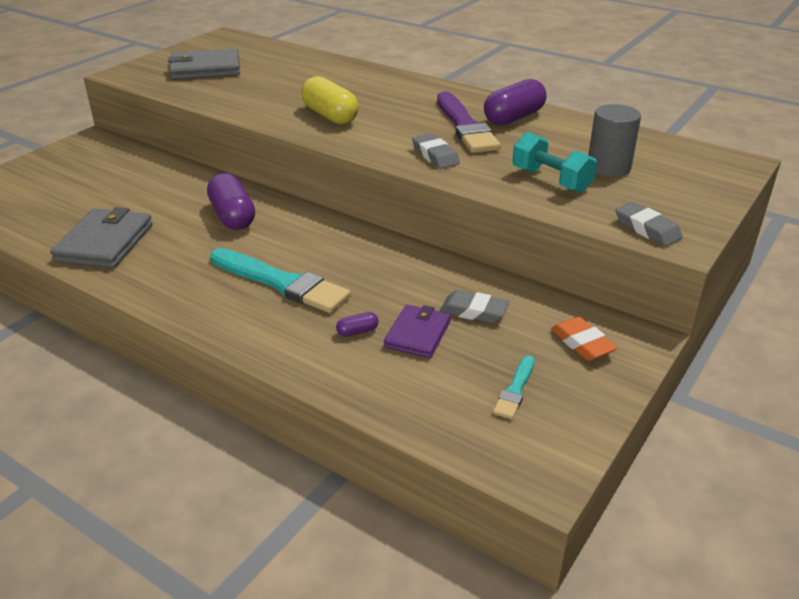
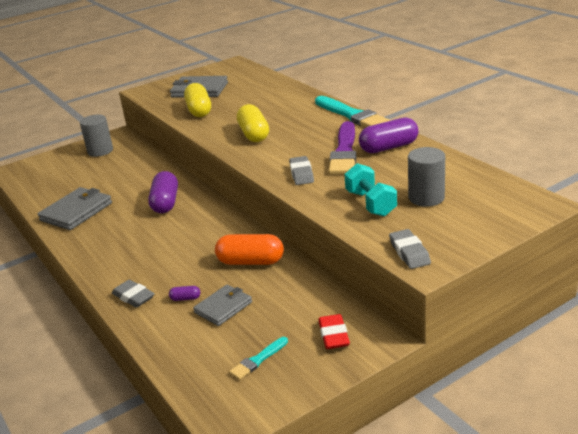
camera: 25 degrees right, 5 degrees down
(81, 161) = (100, 151): none -> grey cylinder
(227, 93) = (199, 110): none -> yellow capsule
(282, 283) = (162, 256): turquoise brush -> turquoise brush (352, 115)
(408, 273) = (251, 261): none -> orange capsule
(417, 334) = (223, 307): purple wallet -> grey wallet
(474, 311) = (274, 297): grey eraser -> grey eraser (133, 297)
(582, 343) = (334, 335): orange eraser -> red eraser

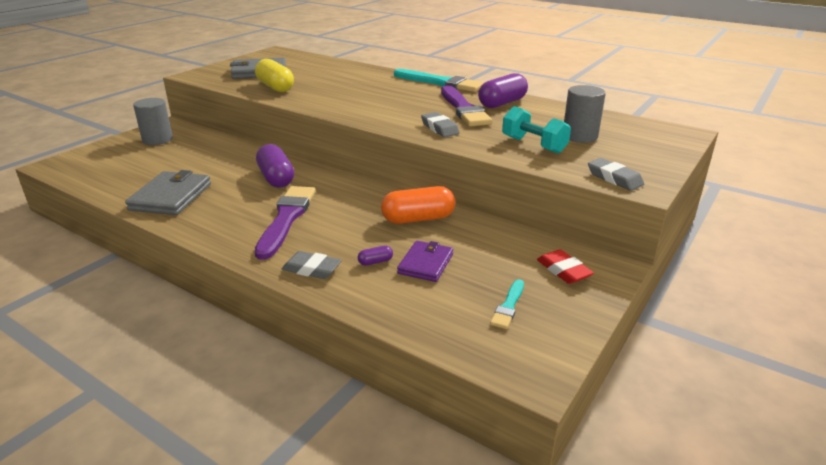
camera: 25 degrees left, 0 degrees up
(146, 246) = (286, 219): none -> purple brush
(223, 307) = (425, 263): grey wallet -> purple wallet
(254, 134) = (356, 102): yellow capsule -> none

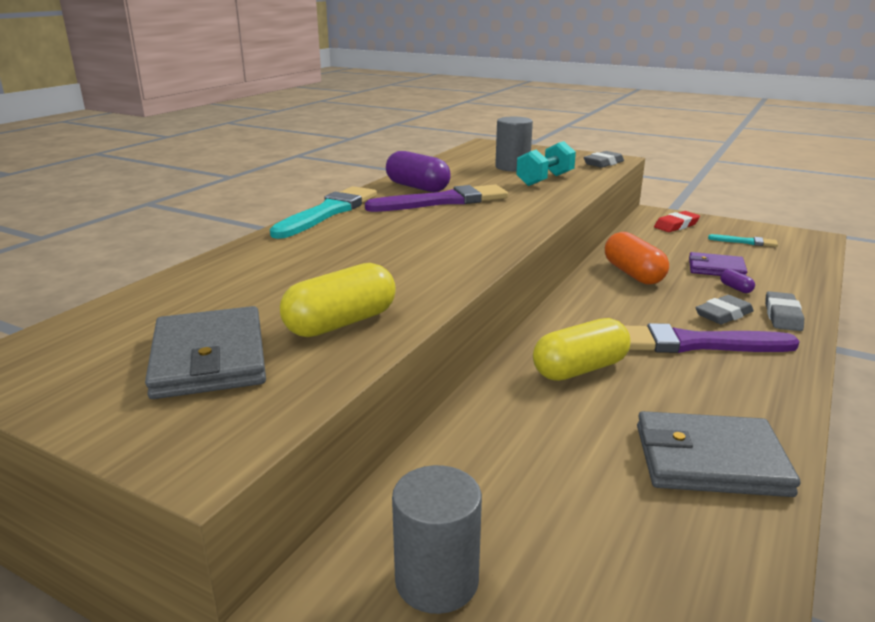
camera: 95 degrees left, 5 degrees down
(276, 178) = (580, 369): purple capsule -> yellow capsule
(439, 128) = (517, 210): grey eraser -> grey eraser (723, 315)

